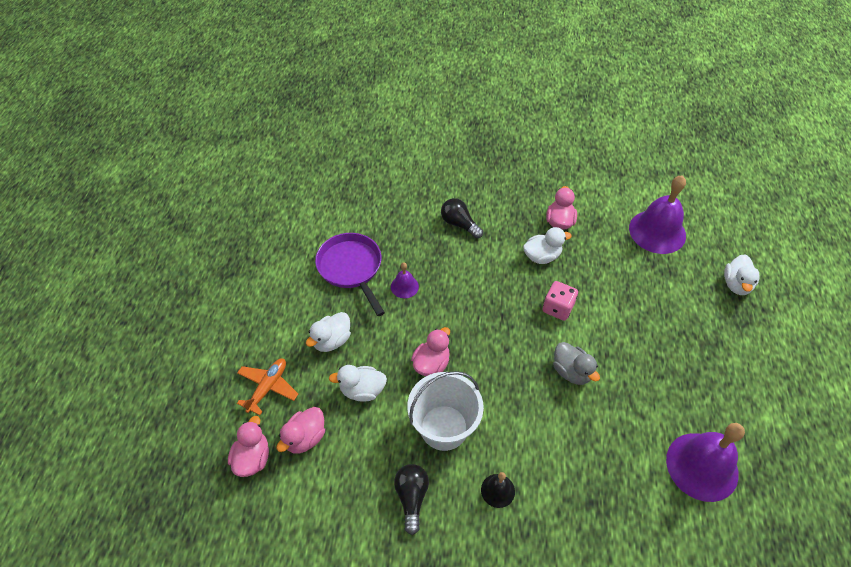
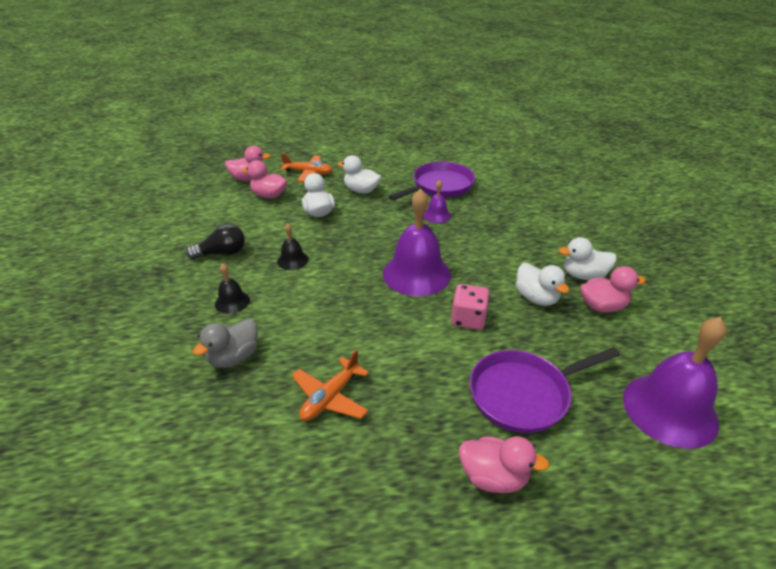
camera: 75 degrees right, 15 degrees down
(431, 364) = (358, 243): pink duck -> pink duck (493, 477)
(444, 427) = (292, 260): white bucket -> black bell
(459, 224) = (536, 234): black light bulb -> none
(571, 372) = (385, 340): grey duck -> grey duck (234, 357)
(627, 422) = (330, 397): none -> orange plane
(637, 300) = (524, 394): none -> purple pan
(702, 466) = (281, 485): purple bell -> purple bell (416, 274)
(736, 284) = (640, 531): white duck -> white duck (583, 275)

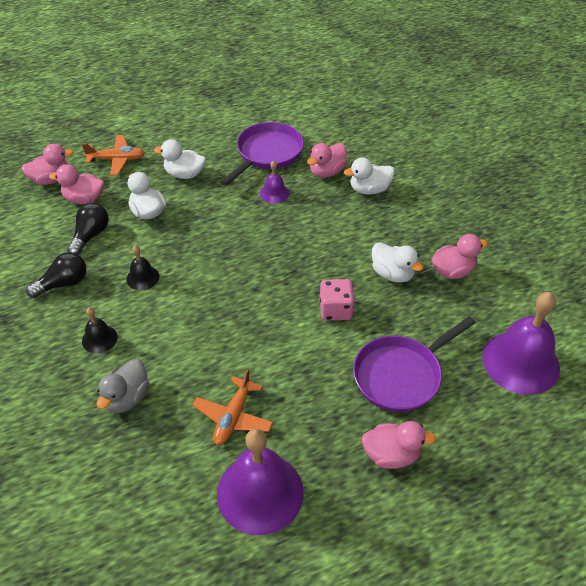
camera: 15 degrees left, 10 degrees up
(262, 222) = (90, 236): none -> black light bulb
(416, 274) = (273, 269): purple bell -> purple bell (260, 492)
(491, 206) = (327, 172): none -> pink duck
(583, 275) = (431, 240): white duck -> white duck (369, 189)

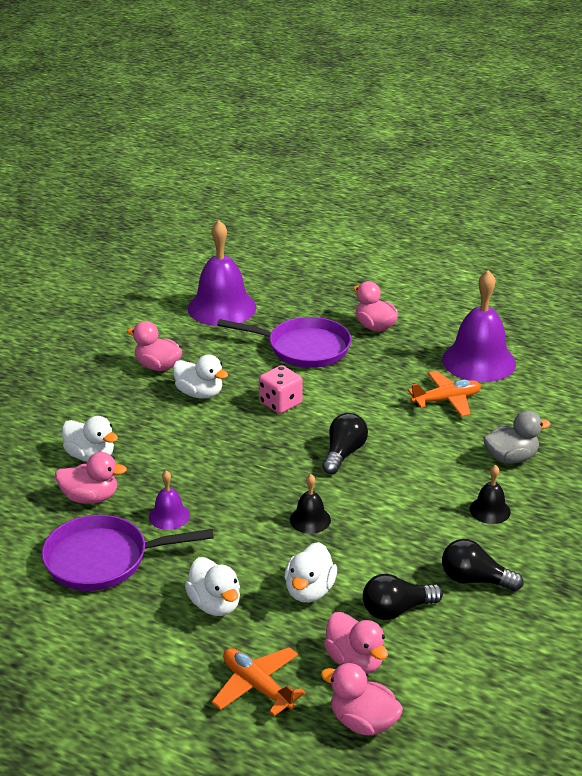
camera: 130 degrees left, 15 degrees down
(142, 277) = (395, 531): black bell -> black bell (310, 519)
(241, 305) = (343, 453): none -> black light bulb
(392, 274) = (199, 393): white duck -> white duck turned 120 degrees clockwise

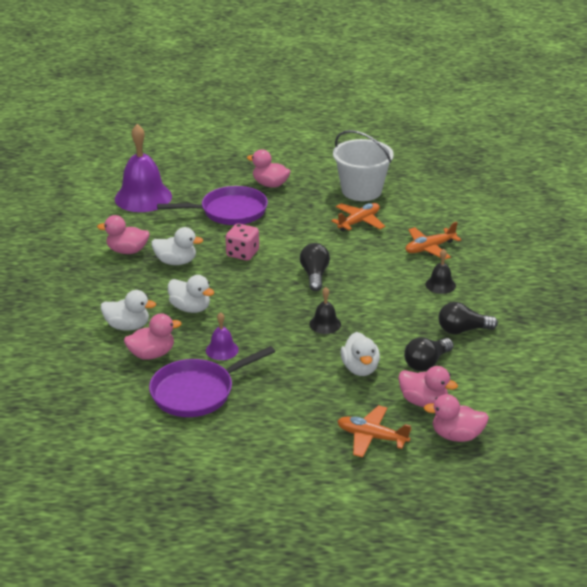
camera: 25 degrees left, 0 degrees up
(215, 604) = (302, 396): white duck -> white duck (190, 308)
(478, 361) = (361, 191): purple bell -> white bucket
(511, 458) = (429, 248): grey duck -> orange plane

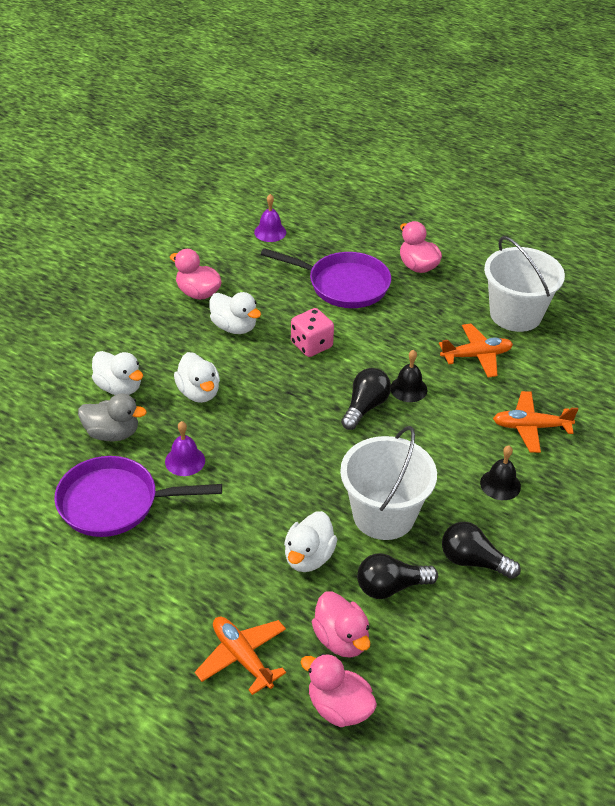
camera: 30 degrees right, 10 degrees up
(143, 197) = (270, 232): purple bell -> purple bell, size x0.47
(152, 354) = (112, 433): pink duck -> grey duck
(325, 324) = (321, 478): black bell -> black bell (408, 389)
(385, 328) = (383, 515): none -> white bucket

